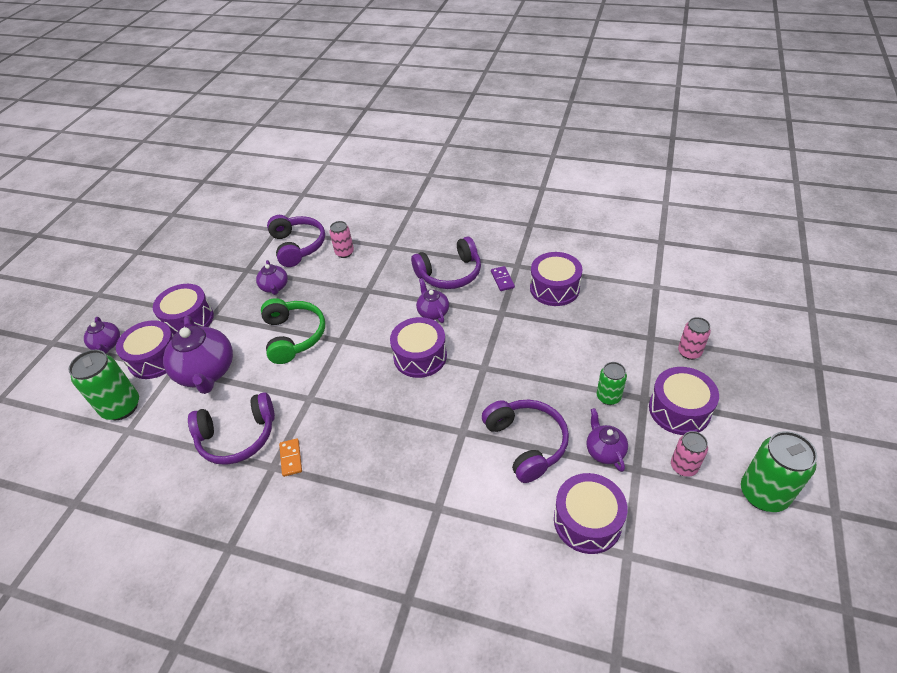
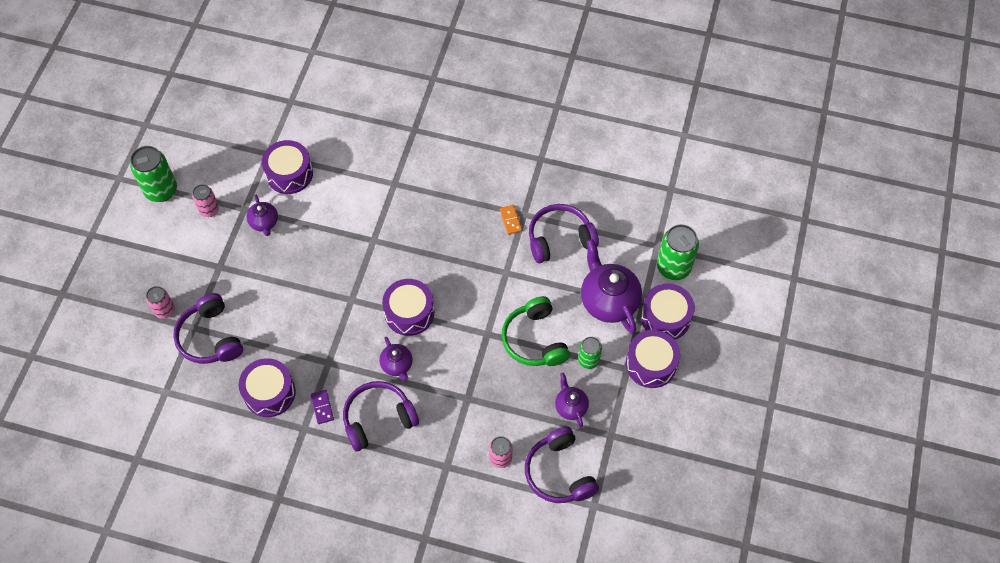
camera: 175 degrees right, 15 degrees up
(107, 345) = (722, 335): purple teapot -> none
(526, 443) = (323, 230): purple headphones -> purple headphones (210, 337)
(608, 397) = (248, 268): green can -> green can (588, 360)
(679, 410) = (195, 255): purple drum -> none

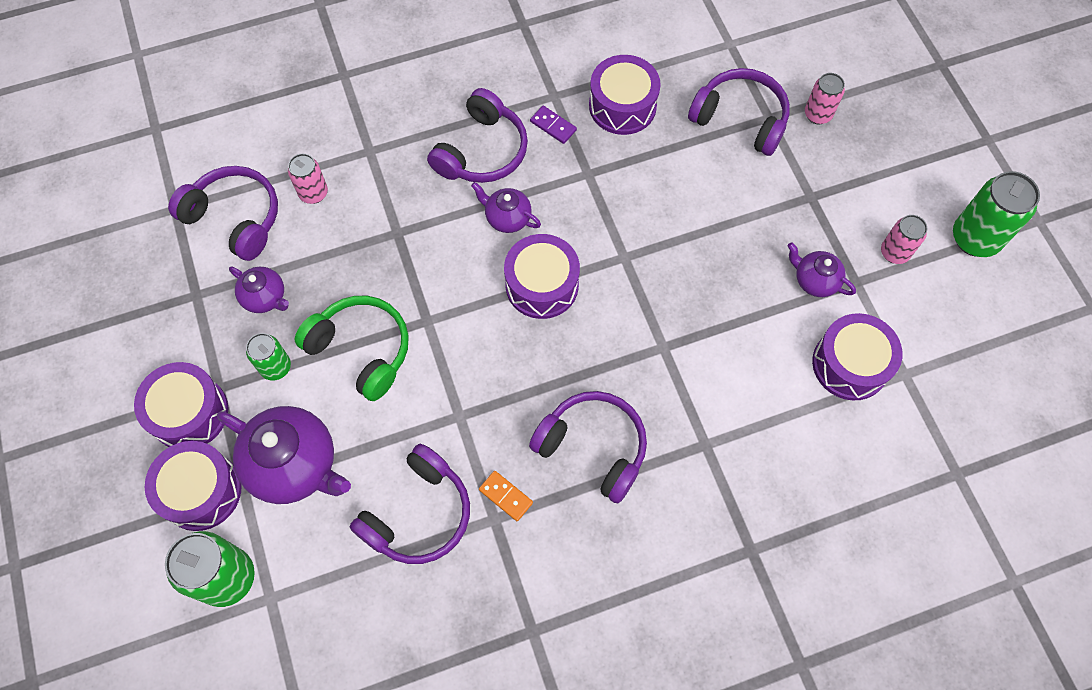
camera: 145 degrees right, 5 degrees up
(450, 215) = (593, 447): none -> purple headphones

